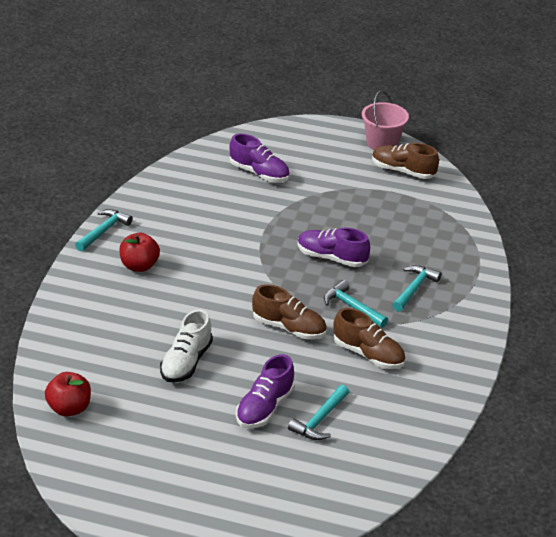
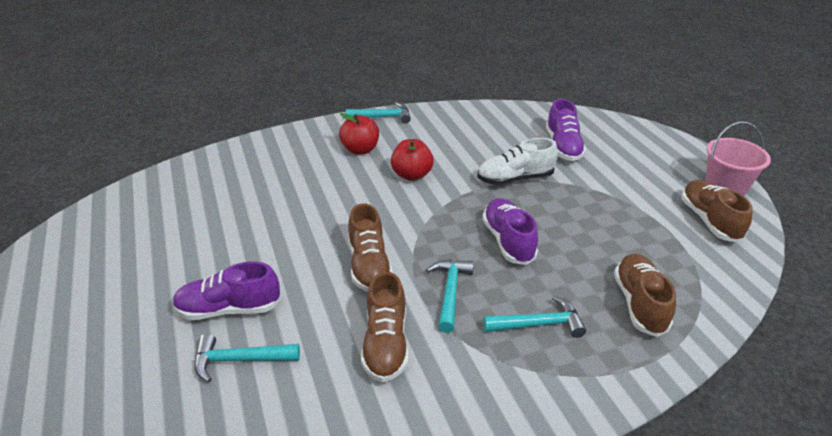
camera: 55 degrees right, 0 degrees up
(69, 408) = (143, 200): red apple -> red apple (412, 175)
(186, 362) = (256, 229): white shoe -> white shoe (515, 179)
(438, 243) = (639, 303): none -> brown shoe

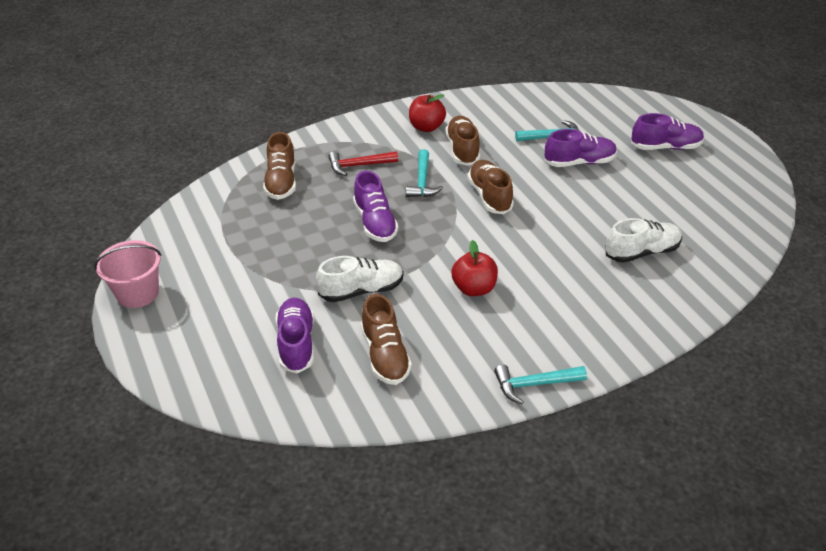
camera: 175 degrees right, 5 degrees up
(88, 328) = (665, 147): none -> purple shoe
(237, 195) = (642, 252): none -> white shoe
(360, 150) = (543, 321): red apple -> red apple (426, 127)
(538, 324) = (359, 165): turquoise hammer -> red hammer
(709, 220) = (181, 253): brown shoe -> brown shoe (385, 355)

